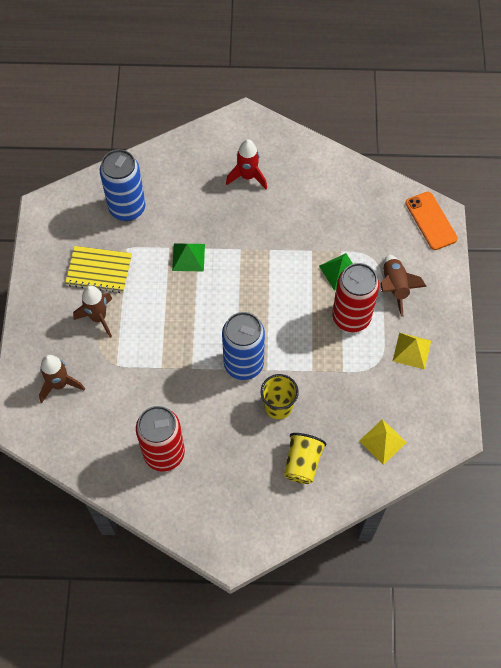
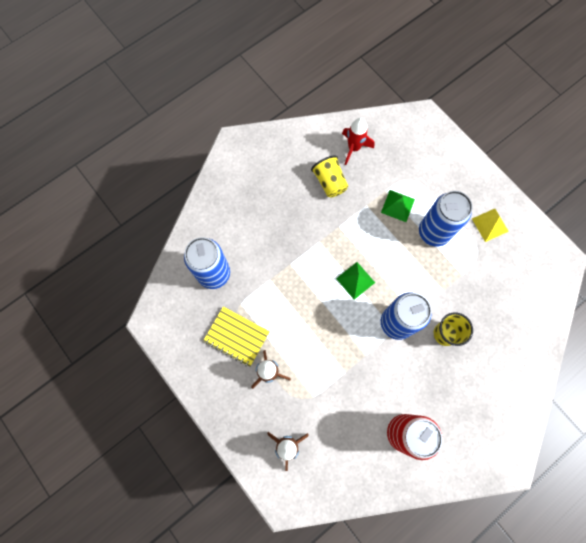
camera: 40 degrees left, 10 degrees up
(99, 270) = (236, 336): yellow notebook -> yellow notebook turned 60 degrees clockwise
(188, 257) = (290, 276): green pyramid -> green pyramid (355, 280)
(247, 176) = (276, 185): red rocket -> red rocket (354, 148)
(302, 463) = (495, 360): yellow cup -> yellow cup (329, 182)
(351, 317) = (433, 232): red can -> blue can
(382, 441) = (528, 302): yellow pyramid -> none
(395, 287) = (441, 189): brown rocket -> none
(431, 221) = (421, 125): orange phone -> none

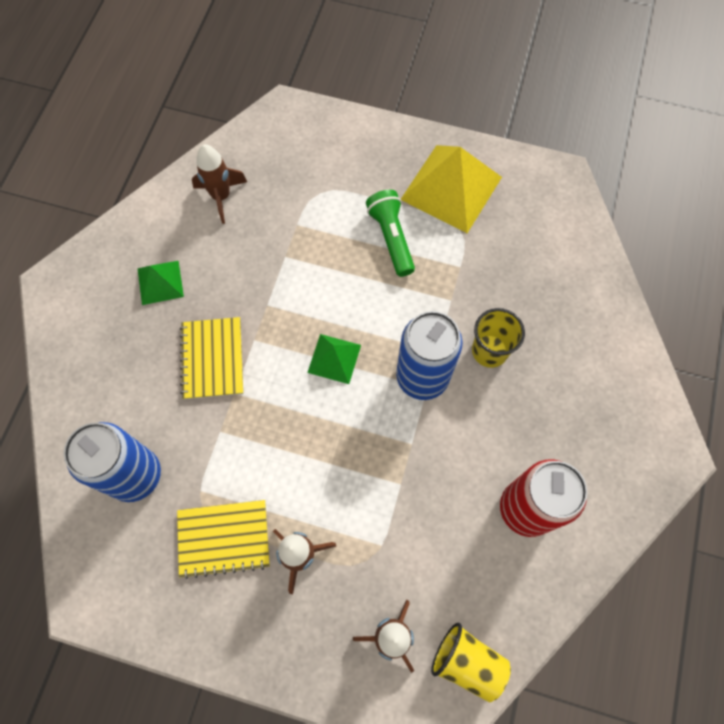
camera: 35 degrees left, 5 degrees down
(291, 237) = (212, 359): none -> yellow notebook
(329, 182) = (218, 257): yellow cup -> yellow cup (467, 662)
(354, 148) = (221, 197): red rocket -> brown rocket
(397, 205) = (325, 233): green pyramid -> green pyramid (160, 282)
(433, 232) = (391, 238): blue can -> green flashlight
(490, 225) = (451, 188): yellow pyramid -> yellow pyramid, size x1.91

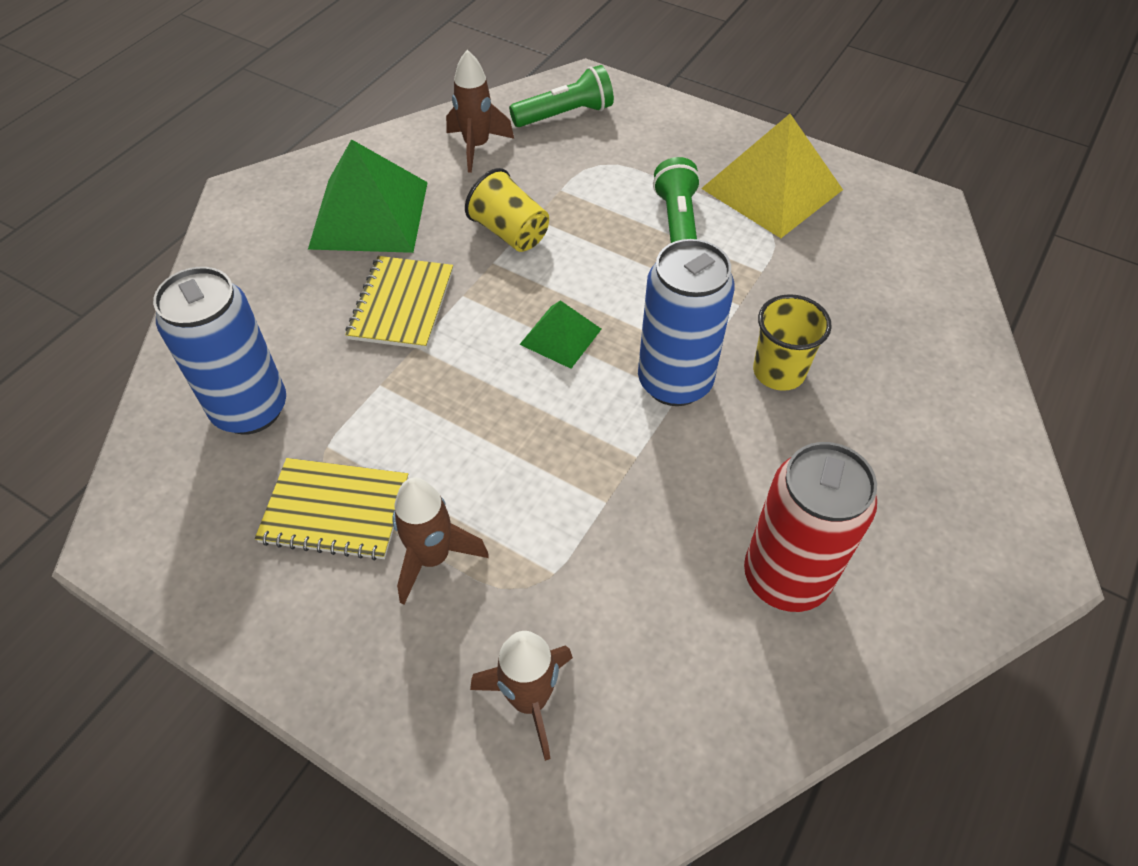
camera: 15 degrees right, 15 degrees down
(160, 282) = (369, 215): green pyramid -> green pyramid, size x1.91
(280, 148) = (565, 114): none -> green flashlight
(467, 662) = (638, 769): yellow cup -> yellow cup (510, 232)

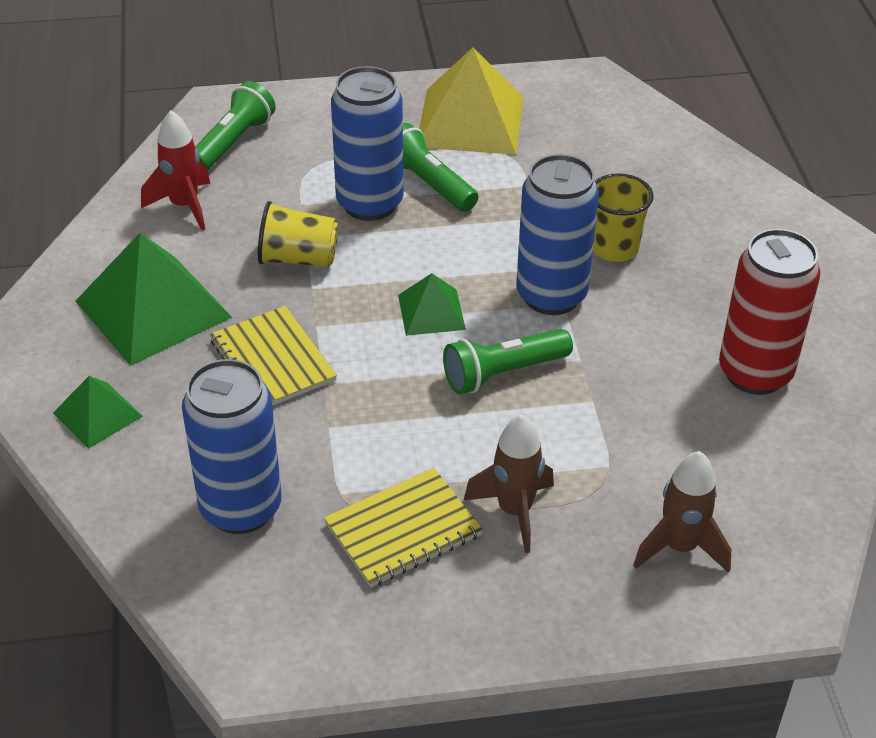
camera: 40 degrees left, 10 degrees down
(247, 273) = (97, 414): none -> green pyramid
(477, 147) = (184, 206): brown rocket -> red rocket
(558, 427) = (503, 373): none -> green flashlight
(612, 217) = (369, 204): none -> blue can

